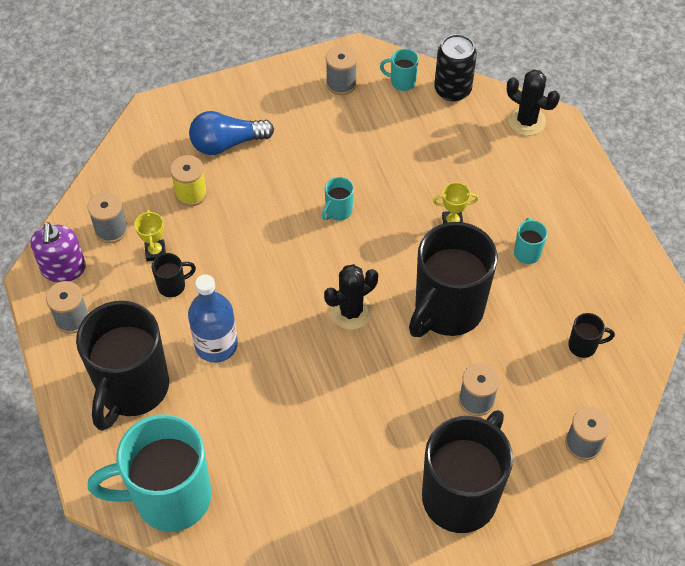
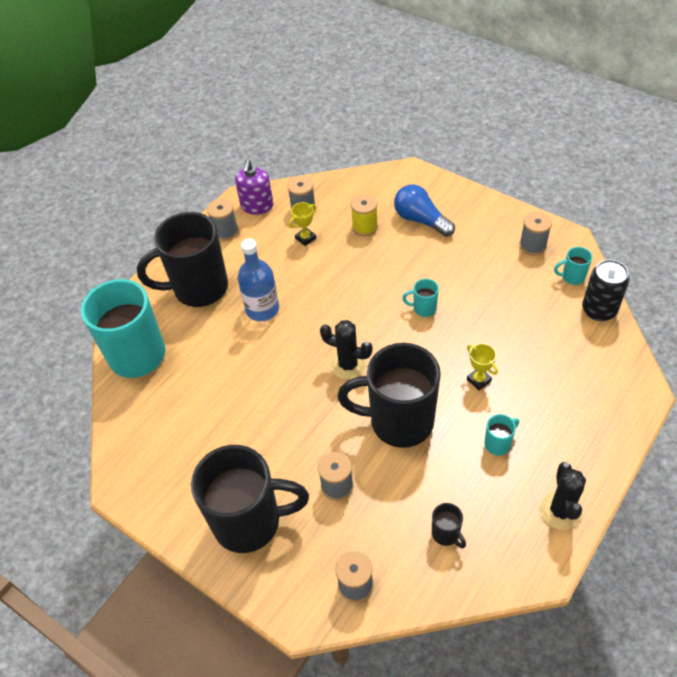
camera: 60 degrees right, 5 degrees down
(63, 268) = (257, 206): purple soap dispenser -> purple soap dispenser turned 45 degrees counterclockwise
(173, 286) = (288, 261): black mug -> none
(402, 82) = (572, 277): turquoise mug -> turquoise mug turned 75 degrees counterclockwise
(526, 121) = (621, 373): black cactus -> black cactus (560, 511)

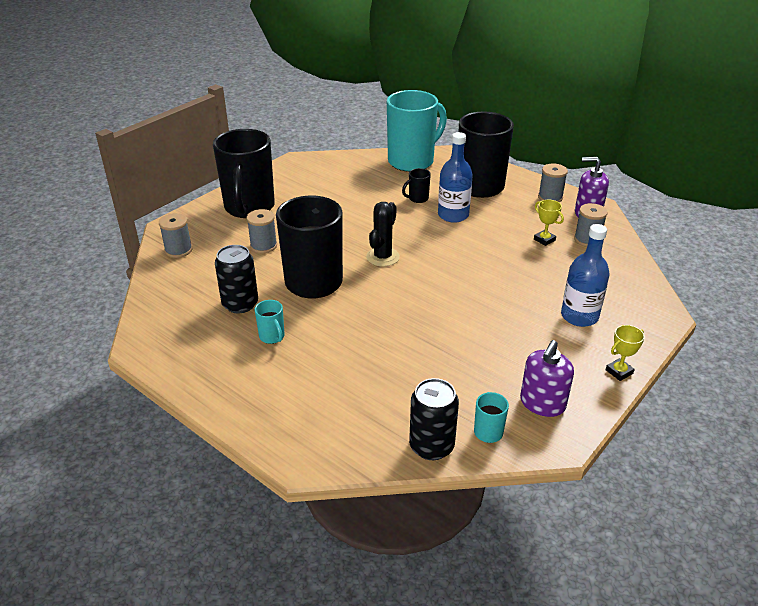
camera: 90 degrees right, 15 degrees down
(365, 227) = (563, 276): yellow spool -> none
(420, 220) = (579, 316): blue light bulb -> blue bottle
(423, 308) = (446, 306): turquoise mug -> none
(446, 534) = (197, 296): black mug -> black mug (417, 198)
(451, 486) = (240, 304): none -> black can
(479, 380) = (348, 333): yellow trophy -> yellow trophy (619, 372)
(532, 246) = (542, 403): grey spool -> purple soap dispenser
(560, 511) = (188, 367): black cactus -> none

